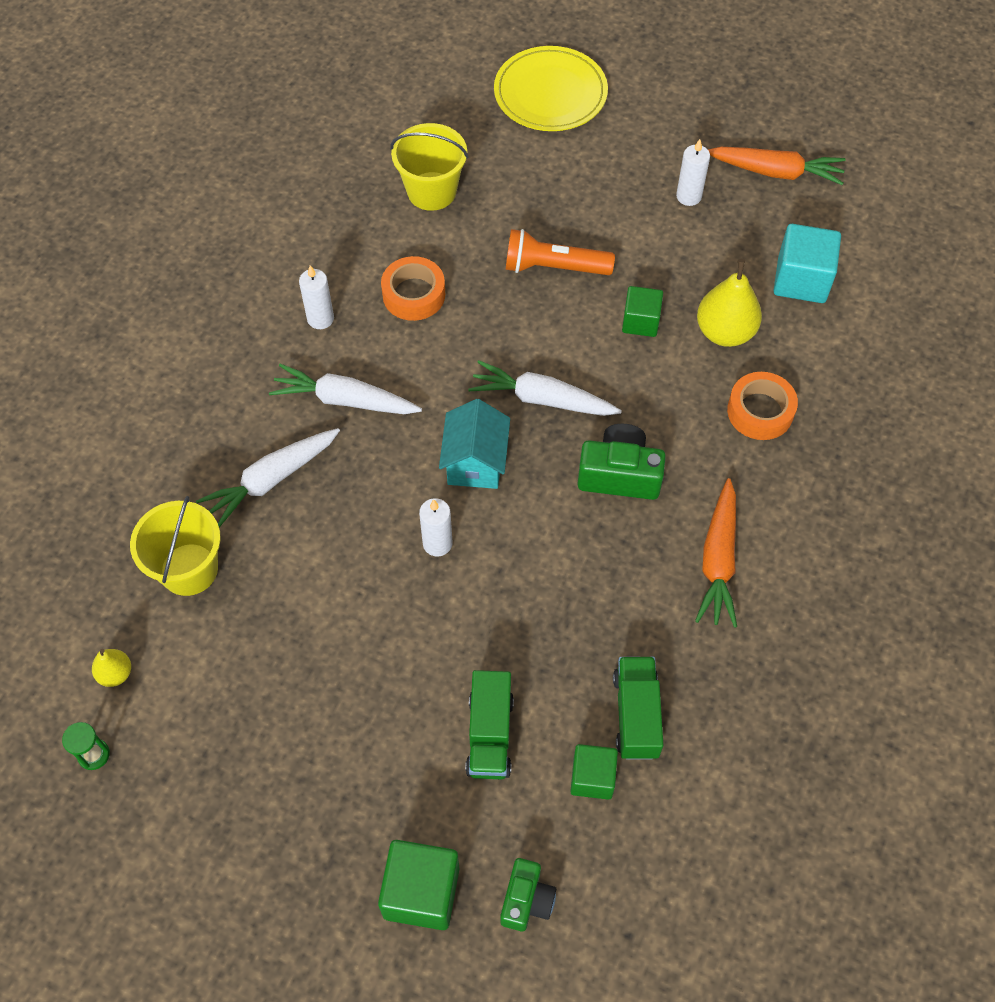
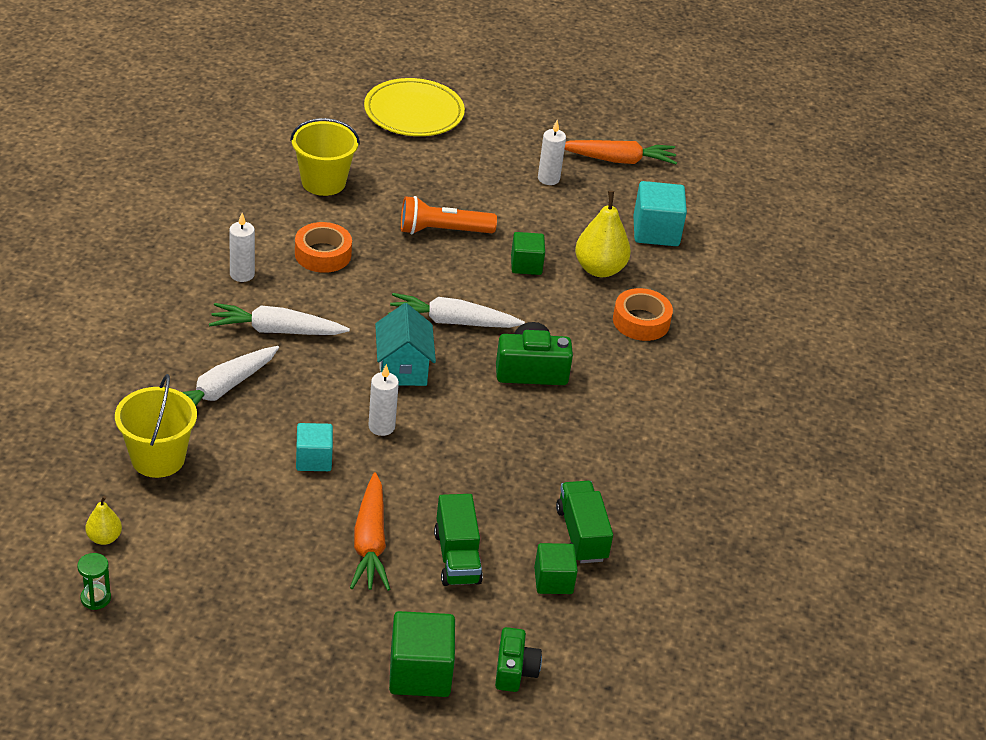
camera: 15 degrees left, 20 degrees down
(355, 584) = (313, 459): none -> turquoise cube
(718, 560) = (628, 424): orange carrot -> orange carrot (370, 542)

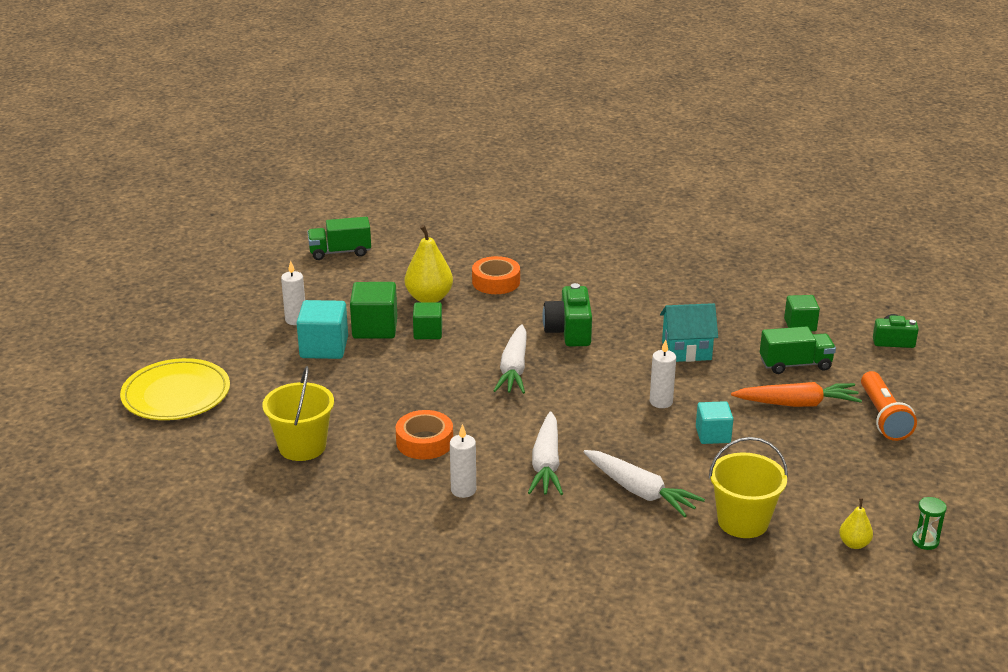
camera: 85 degrees left, 10 degrees down
(403, 368) = (583, 393): turquoise house -> turquoise house (686, 350)
(420, 673) = (916, 379): green cube -> green cube (375, 328)
(442, 231) = (380, 375): orange flashlight -> orange flashlight (883, 417)
(581, 534) = (748, 313): green truck -> green truck (340, 252)
(618, 160) = (266, 285): orange carrot -> none
(656, 231) = (373, 271): turquoise cube -> turquoise cube (324, 347)

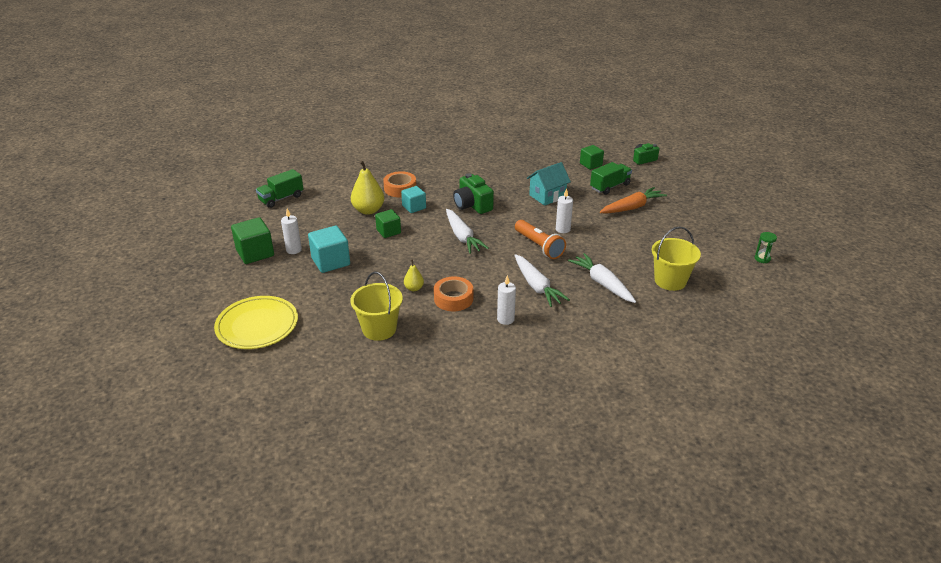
camera: 30 degrees left, 5 degrees up
(375, 328) = (352, 239): green cube -> green cube (255, 253)
(640, 491) = (602, 283): white carrot -> white carrot turned 135 degrees counterclockwise
(713, 435) = (608, 238): turquoise cube -> turquoise cube (414, 207)
(854, 544) = (733, 272): yellow pear -> yellow pear (414, 288)
(883, 417) = (679, 201): orange flashlight -> orange flashlight (539, 246)

